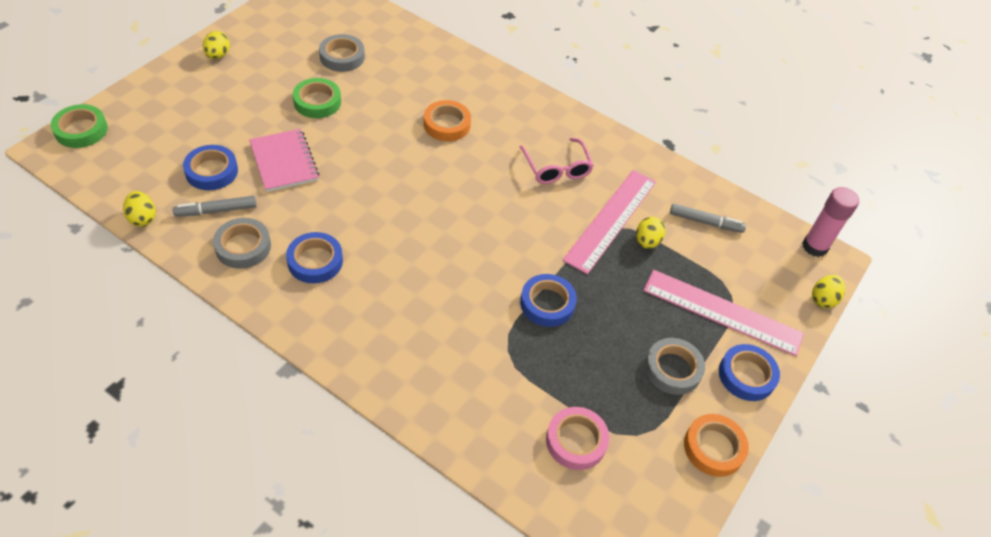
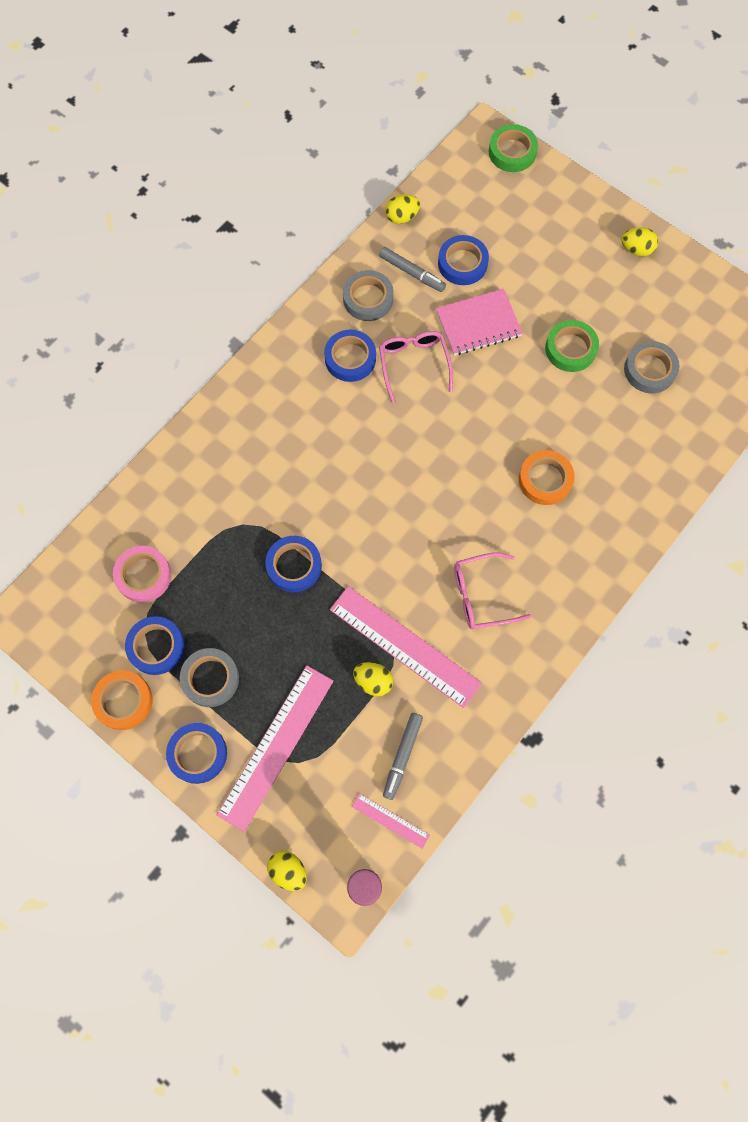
camera: 100 degrees right, 20 degrees up
(216, 210) = (412, 273): grey marker -> grey marker turned 135 degrees clockwise
(325, 210) = (414, 364): none -> pink glasses
(651, 421) = (156, 647): none -> blue tape
(759, 230) = (390, 820): none -> pink ruler

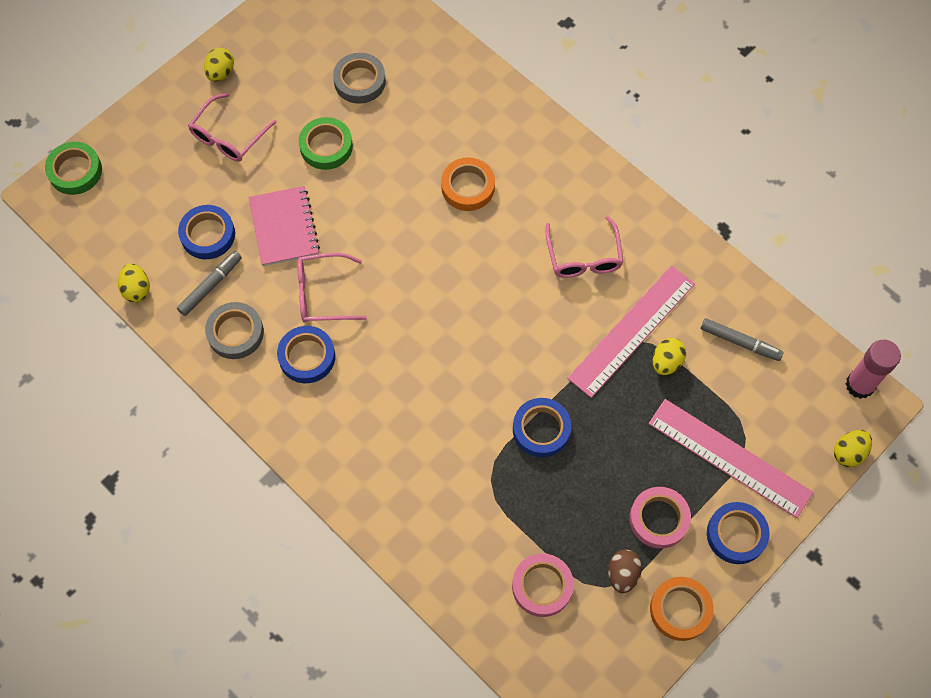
camera: 85 degrees left, 5 degrees down
(156, 647) = (622, 574): blue tape -> brown egg
(210, 678) = (659, 519): grey tape -> pink tape
(390, 820) = (800, 358): pink ruler -> none
(568, 265) = (228, 136): none -> pink glasses

